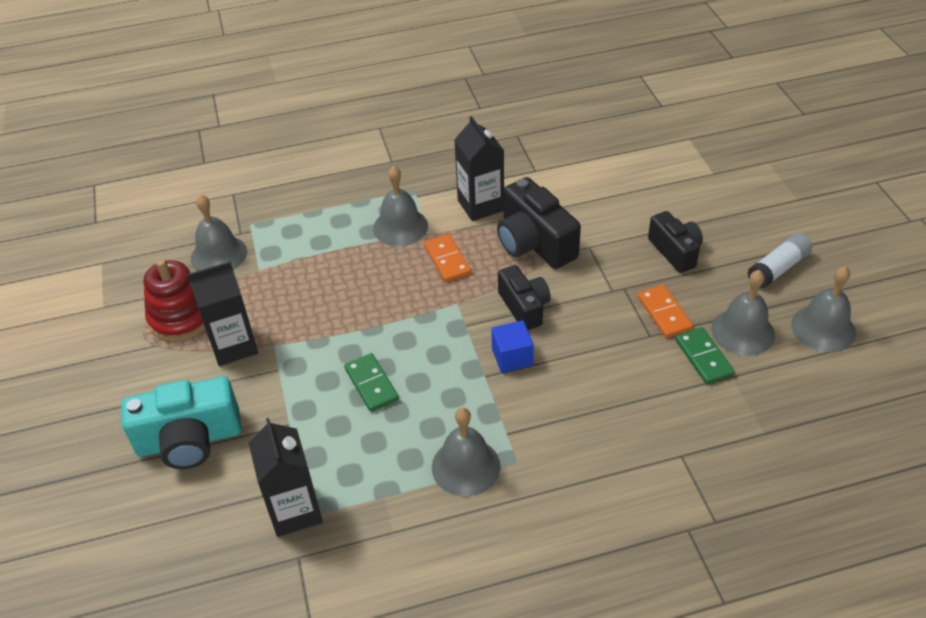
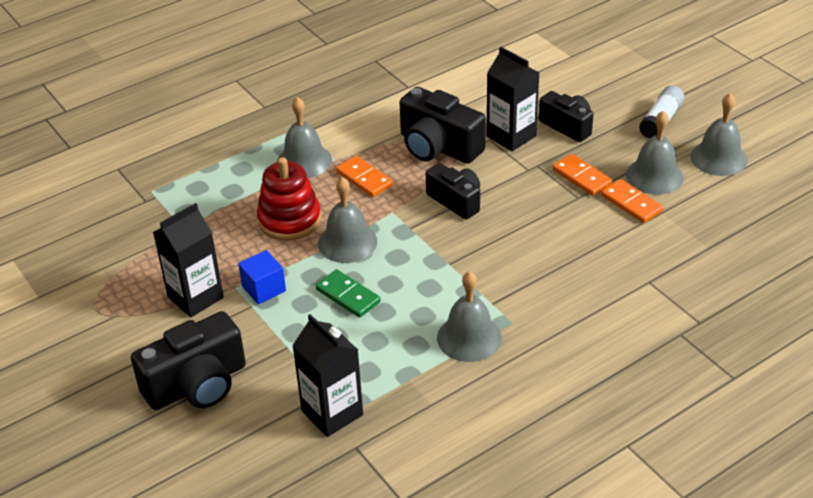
camera: 20 degrees left, 5 degrees down
(181, 317) = (127, 286): red stacking toy -> red stacking toy (289, 220)
(189, 440) = (197, 384): turquoise camera -> black camera
(219, 255) = (134, 224): grey bell -> grey bell (347, 242)
(480, 205) = (371, 126): black carton -> black carton (511, 136)
(512, 357) = (466, 243): blue cube -> blue cube (264, 289)
(703, 357) = (631, 203): green domino -> orange domino

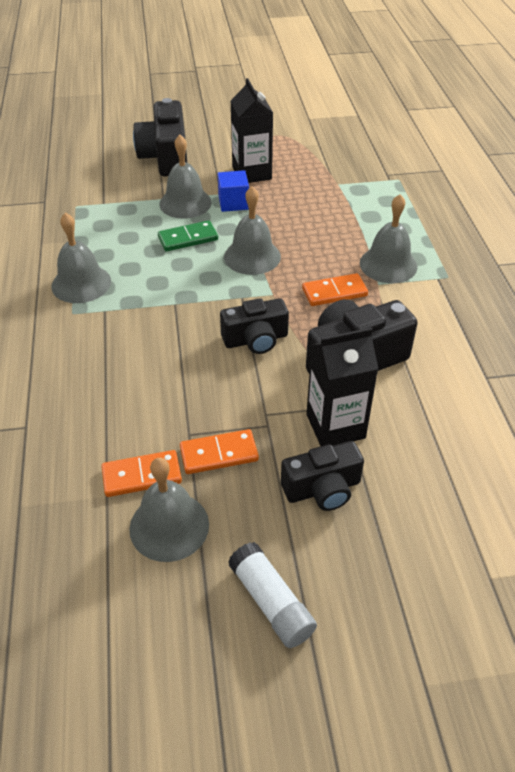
camera: 115 degrees right, 5 degrees up
(289, 220) = (307, 235): red stacking toy -> none
(332, 413) = (82, 200): black carton -> none
(718, 158) = (148, 623): grey bell -> grey bell (185, 203)

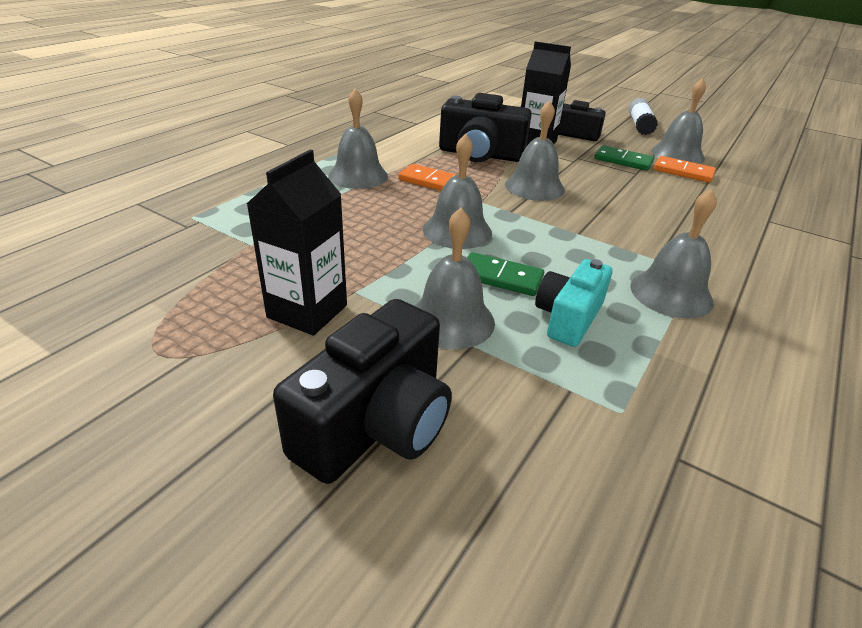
camera: 140 degrees left, 10 degrees down
(130, 235) = (568, 318): none -> turquoise camera
(219, 454) = (623, 161): orange domino -> green domino
(233, 203) = (393, 287): blue cube -> none
(256, 339) = (534, 187): black camera -> grey bell

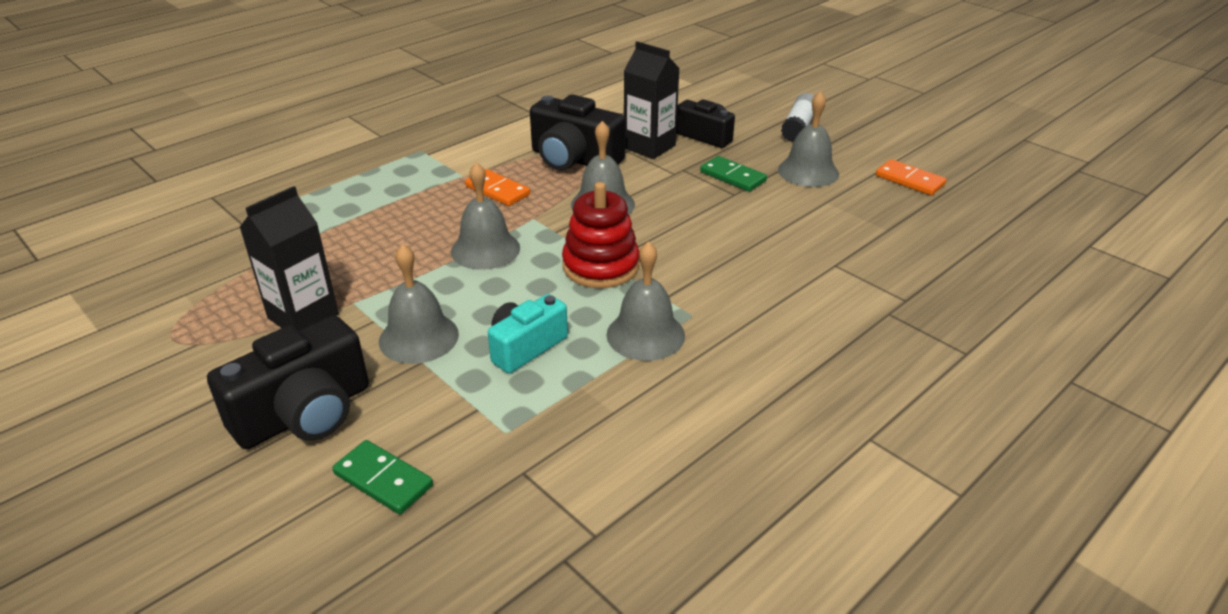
camera: 15 degrees right, 0 degrees up
(358, 175) = (428, 179): grey bell -> none
(500, 277) = (492, 302): green domino -> green domino (383, 480)
(576, 237) = (600, 266): none -> red stacking toy
(683, 172) = (792, 196): orange domino -> orange domino (909, 180)

